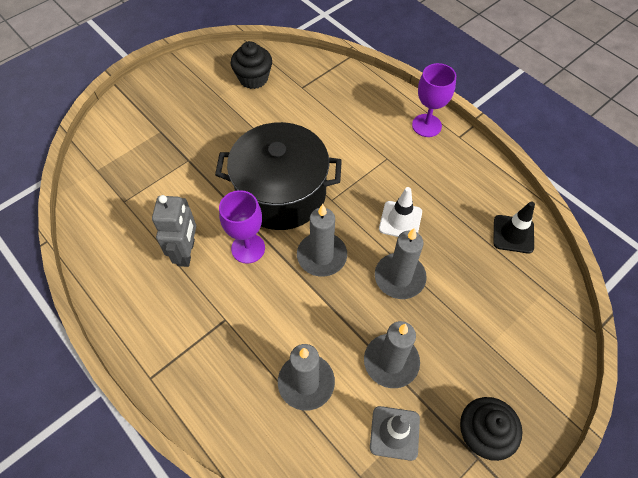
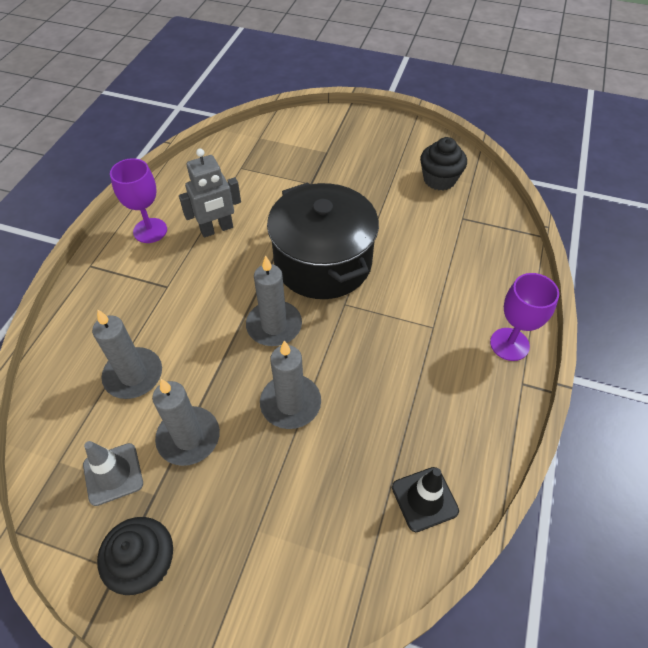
camera: 60 degrees right, 5 degrees down
(248, 248) = (247, 267): purple goblet -> purple goblet (150, 230)
(400, 220) = (361, 374): white traffic cone -> none

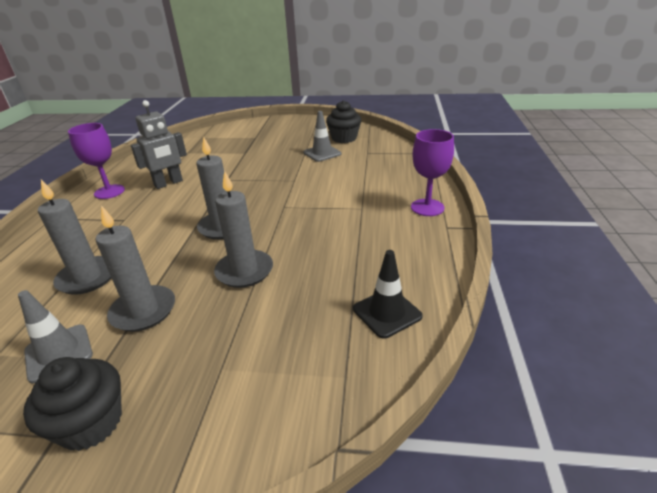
camera: 10 degrees left, 20 degrees down
(323, 262) = (261, 188): black pot -> none
(406, 207) = (322, 153): none -> grey traffic cone

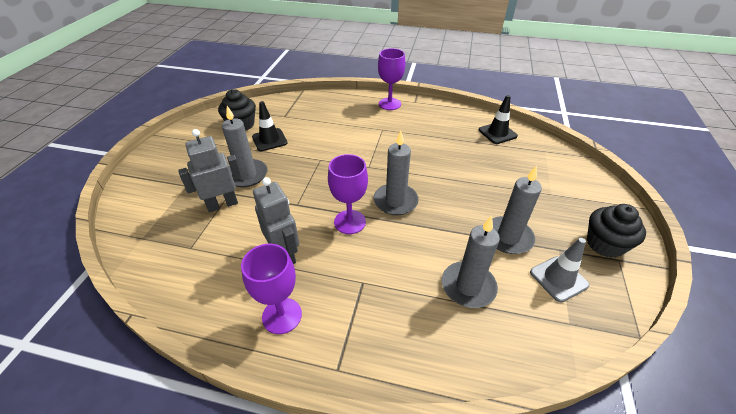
camera: 85 degrees left, 10 degrees up
(198, 205) = (350, 222): none -> purple goblet
(231, 152) = (222, 204): none -> grey robot
(244, 271) = (459, 187): grey candle -> grey candle (247, 175)
(322, 153) = (269, 140): grey traffic cone -> black traffic cone

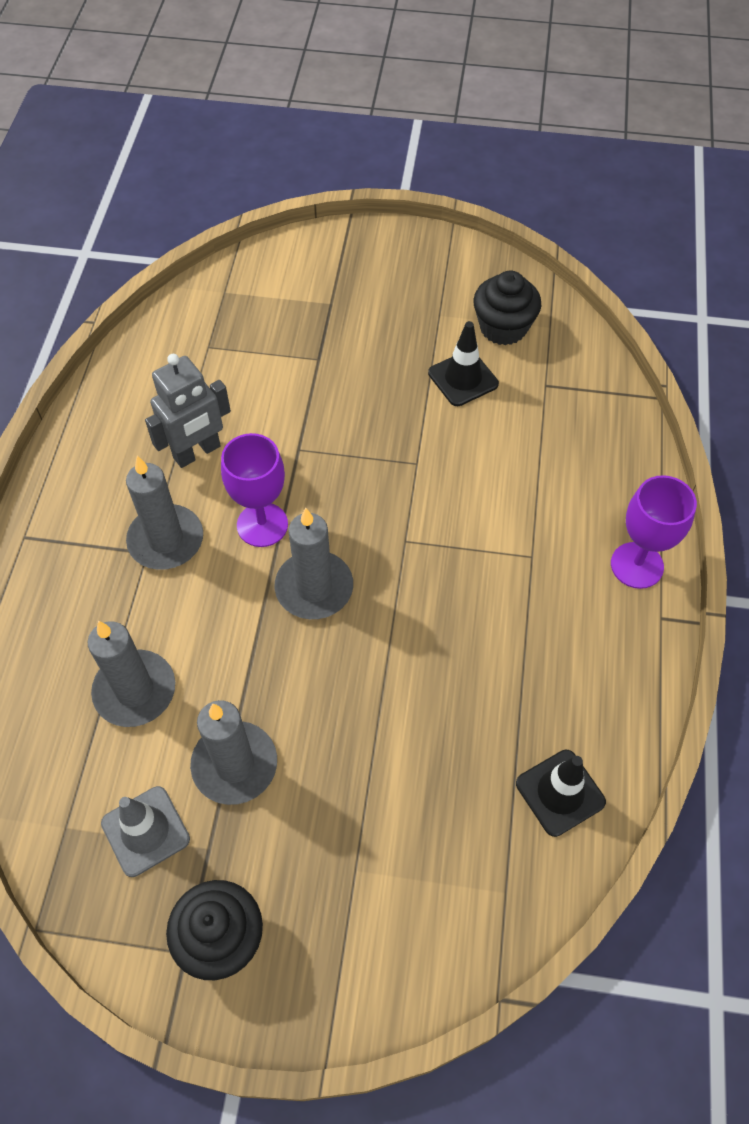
camera: 85 degrees right, 15 degrees up
(222, 204) = (292, 357): grey robot -> none
(247, 175) = (362, 370): grey candle -> grey candle (166, 540)
(282, 315) = (98, 468): purple goblet -> none

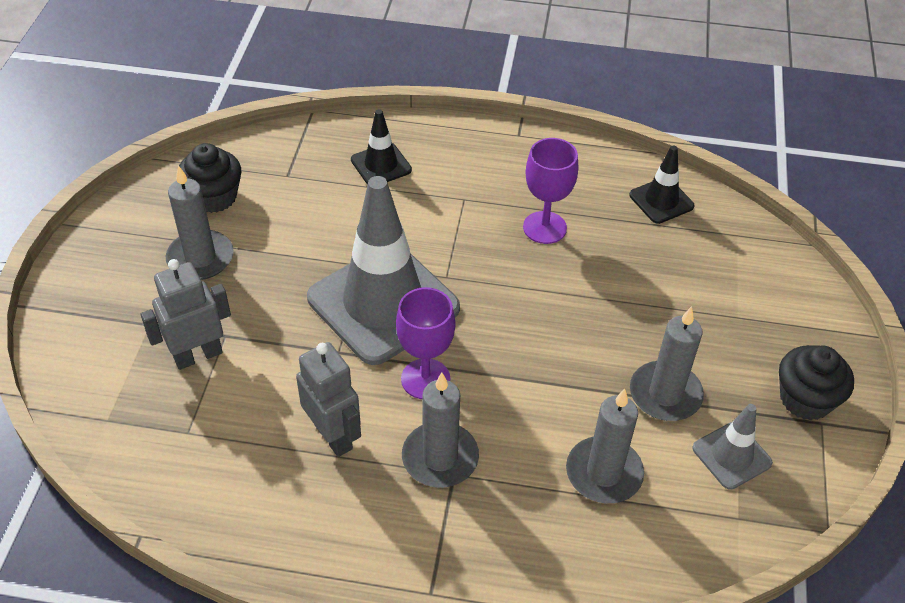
camera: 90 degrees left, 10 degrees down
(294, 342) = (198, 355): none -> grey robot
(314, 588) = (494, 340): grey candle -> grey candle (200, 258)
(363, 483) = (383, 303): none -> grey traffic cone
(463, 378) = (271, 228): black traffic cone -> black traffic cone (381, 165)
(637, 565) = (473, 142): purple goblet -> purple goblet (544, 227)

